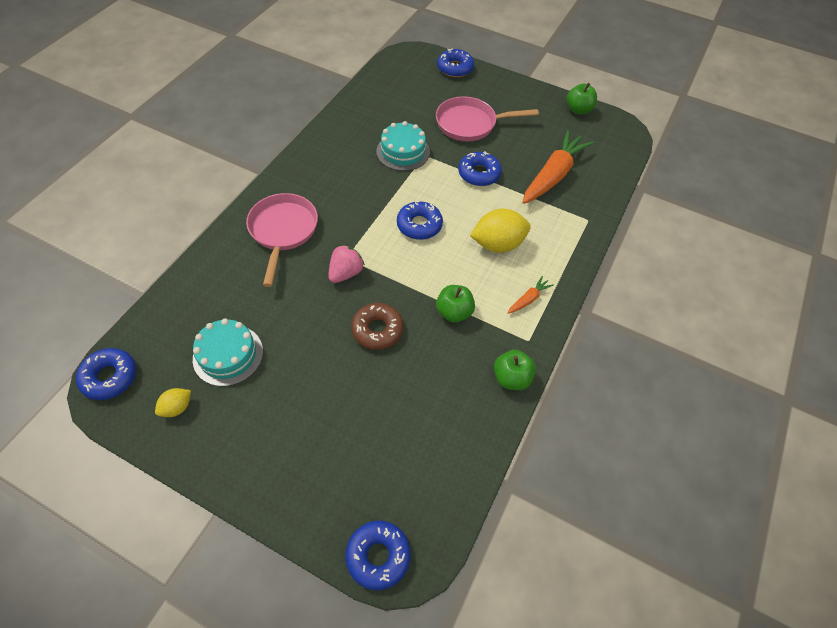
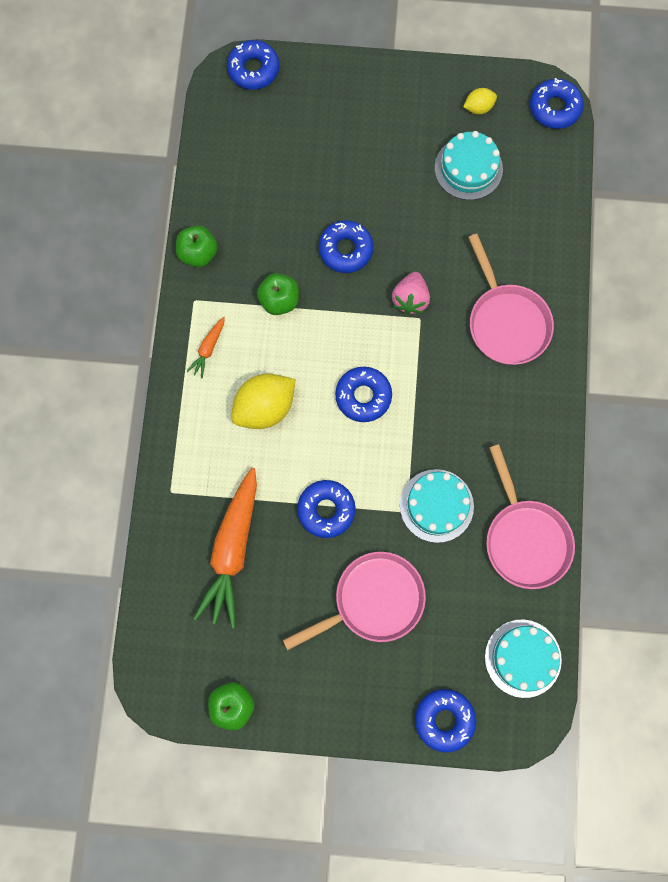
camera: 160 degrees right, 20 degrees up
(177, 408) = (478, 108): yellow lemon -> yellow lemon turned 45 degrees clockwise
(357, 119) = (525, 539): none -> pink pan
(377, 330) = (345, 250): brown donut -> blue donut
(394, 75) = (523, 658): none -> turquoise cake

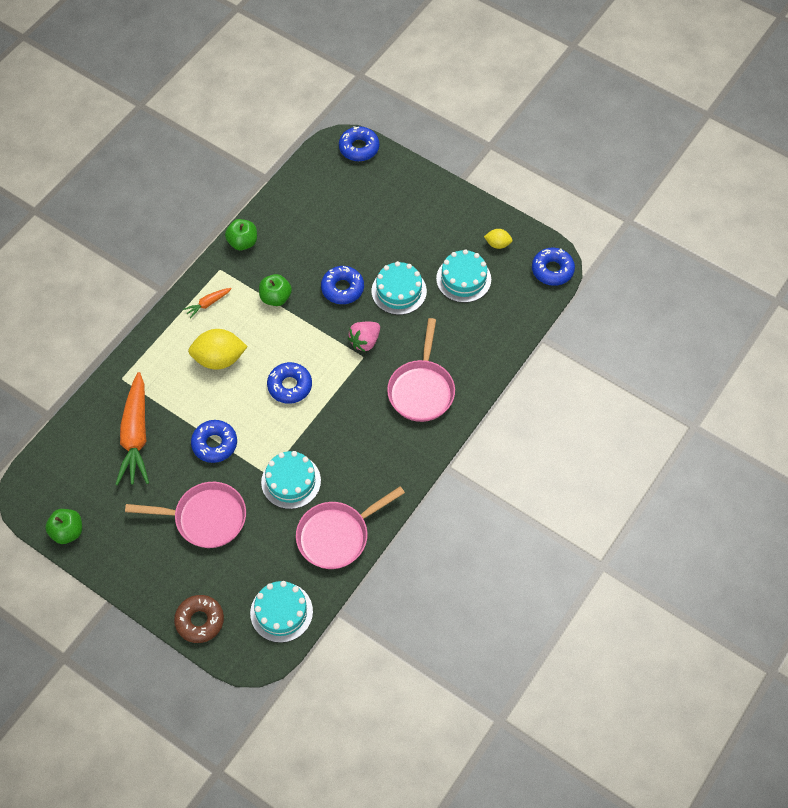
camera: 30 degrees right, 15 degrees down
(232, 550) = (136, 435): orange carrot -> orange carrot turned 45 degrees counterclockwise
(408, 220) = (399, 291): none -> turquoise cake
(444, 719) = (200, 621): blue donut -> brown donut
(525, 539) = (337, 535): pink pan -> pink pan turned 45 degrees clockwise

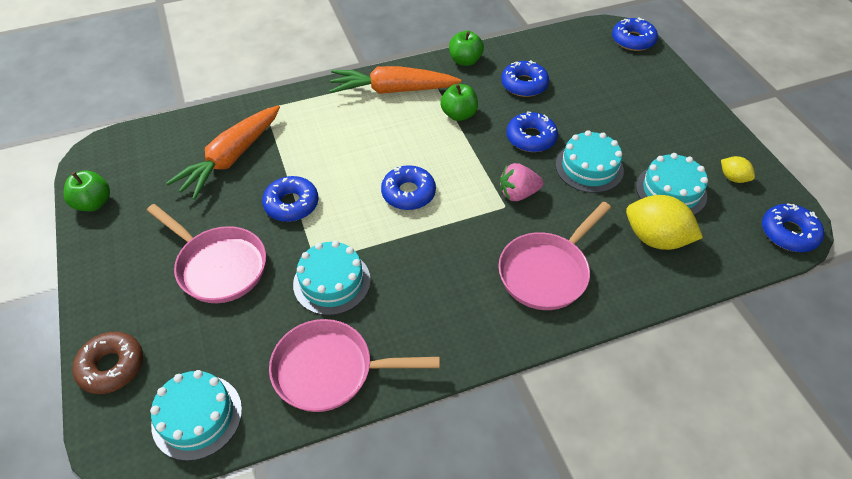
camera: 35 degrees right, 10 degrees down
(208, 304) = (393, 90): orange carrot -> orange carrot, size x2.25
(219, 359) = (363, 136): yellow lemon -> yellow lemon (655, 238)
(304, 241) = (524, 84): none -> blue donut

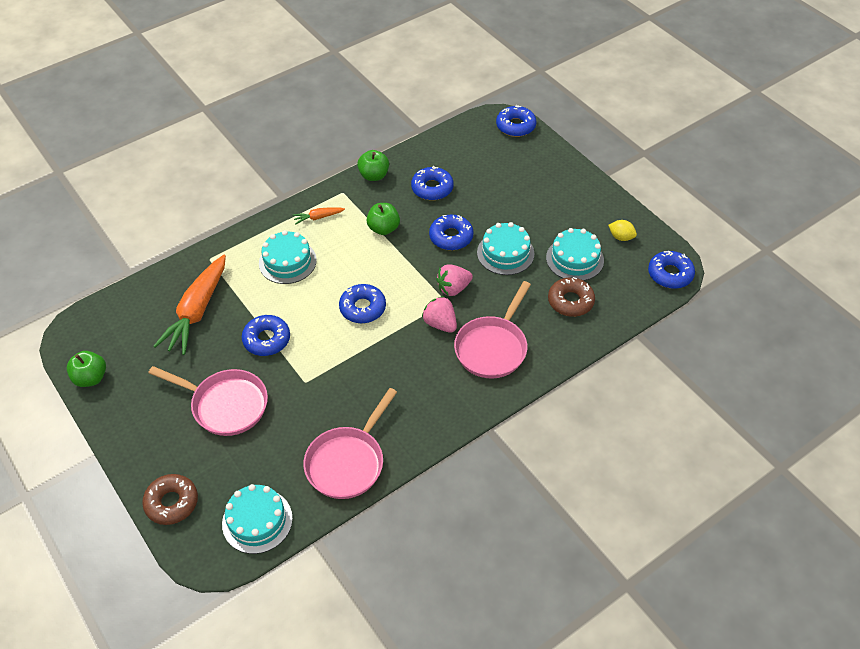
camera: 15 degrees left, 0 degrees up
(330, 370) = (348, 462): pink pan -> pink pan turned 45 degrees counterclockwise
(332, 282) = (324, 395): turquoise cake -> turquoise cake (287, 261)
(393, 90) = (318, 217): orange carrot -> orange carrot, size x0.44
(491, 230) = (440, 324): none -> pink strawberry
(655, 238) = (570, 301): yellow lemon -> brown donut

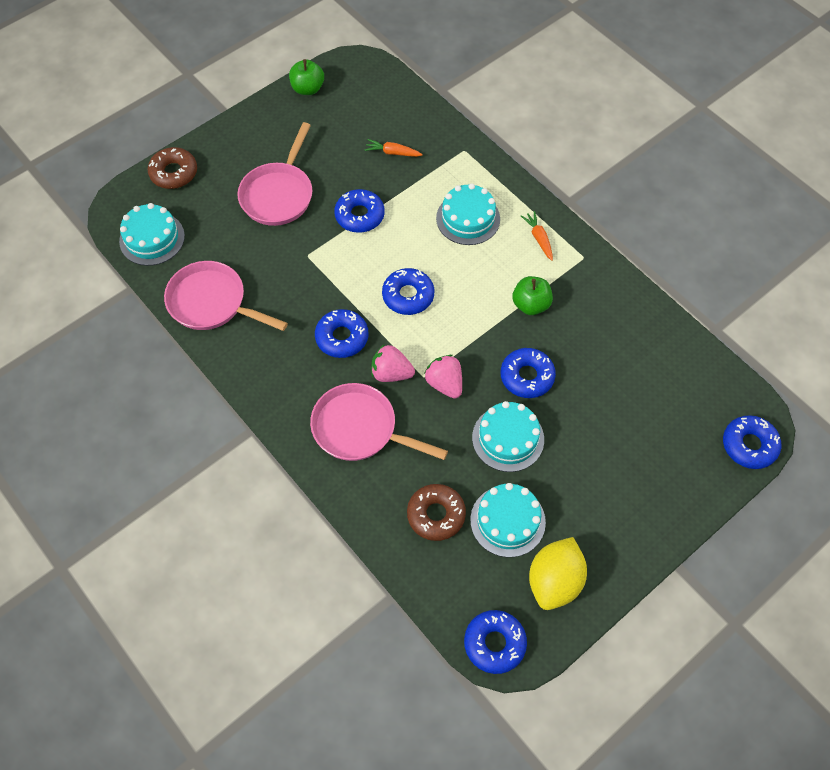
camera: 85 degrees right, 10 degrees up
(197, 311) = (393, 153): orange carrot -> orange carrot, size x0.44
(374, 175) = (618, 286): green apple -> none
(432, 188) = (607, 351): blue donut -> blue donut (342, 337)
(440, 324) = (391, 373): pink strawberry -> pink strawberry turned 120 degrees counterclockwise
(621, 237) = (554, 581): yellow lemon -> yellow lemon, size x1.94

